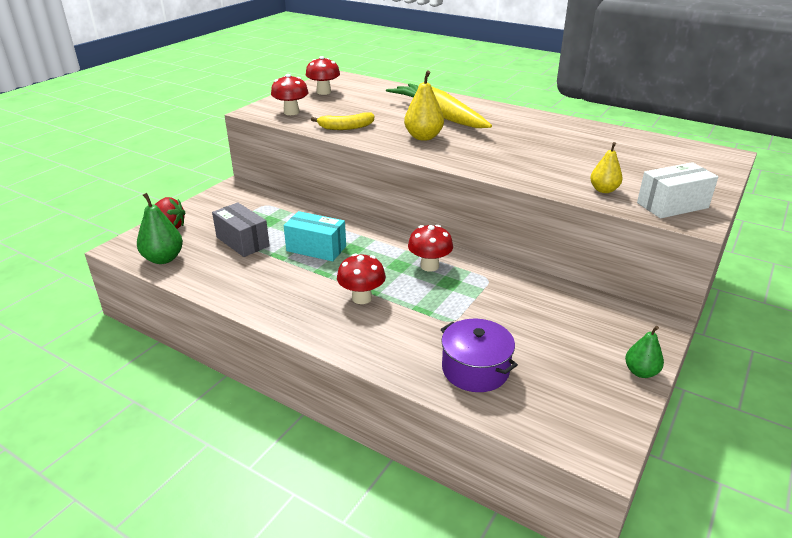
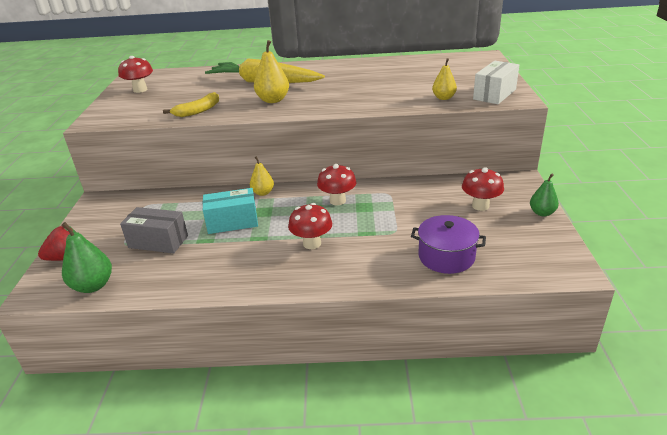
camera: 30 degrees left, 0 degrees up
(291, 112) = (130, 113): red mushroom -> red mushroom (480, 206)
(370, 231) = (263, 193): none -> yellow pear

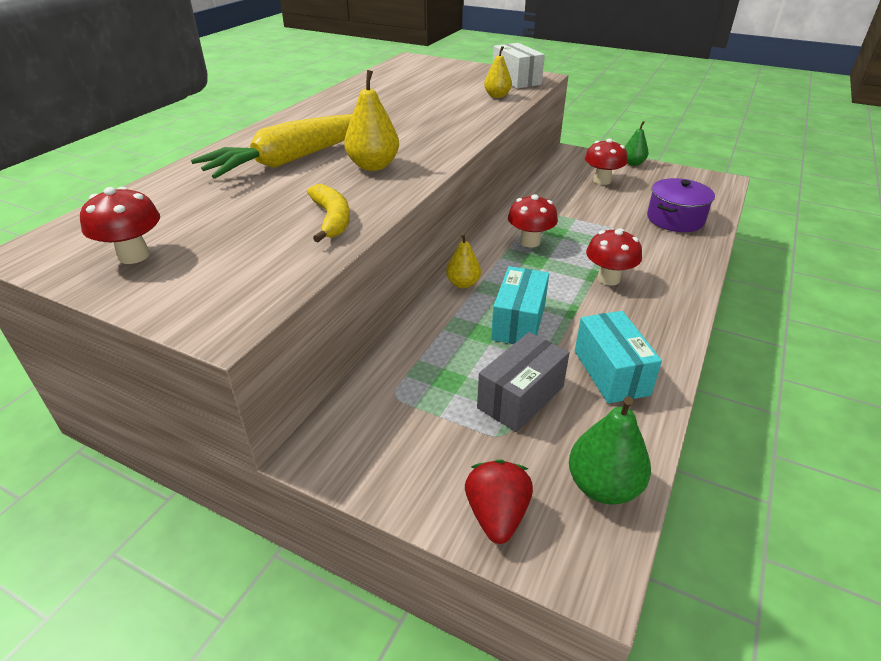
camera: 65 degrees left, 5 degrees up
(196, 268) = (611, 372): none -> turquoise box

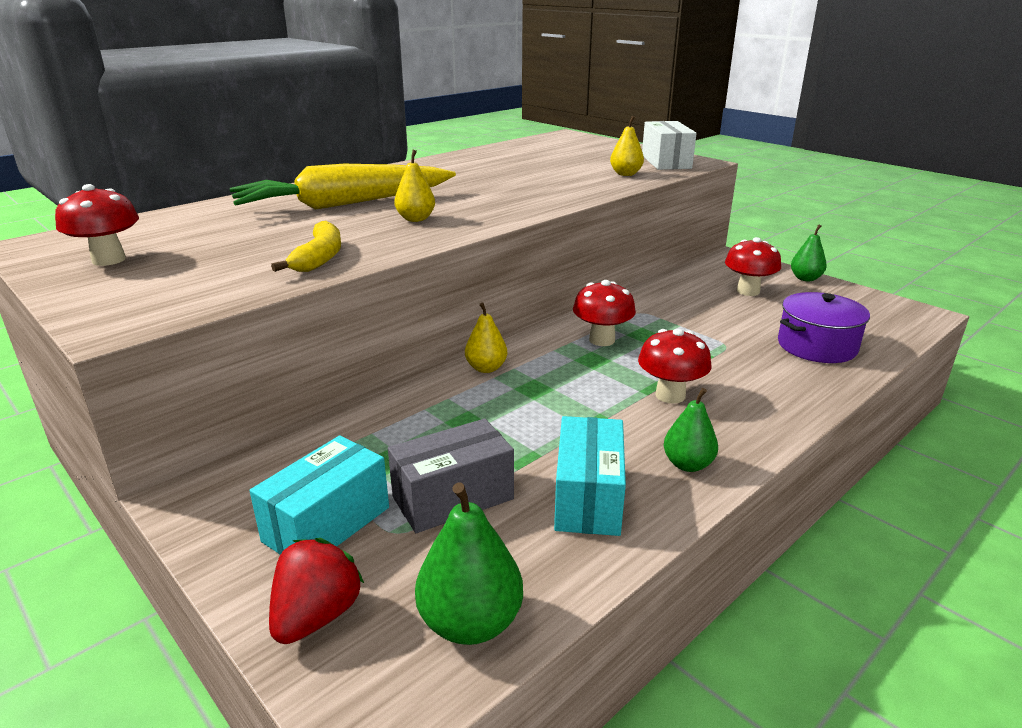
camera: 20 degrees right, 10 degrees down
(373, 166) = (416, 219): yellow pear -> yellow pear, size x0.66
(519, 322) = (518, 419): turquoise box -> turquoise box (327, 524)
(656, 331) = (688, 464): none -> green pear

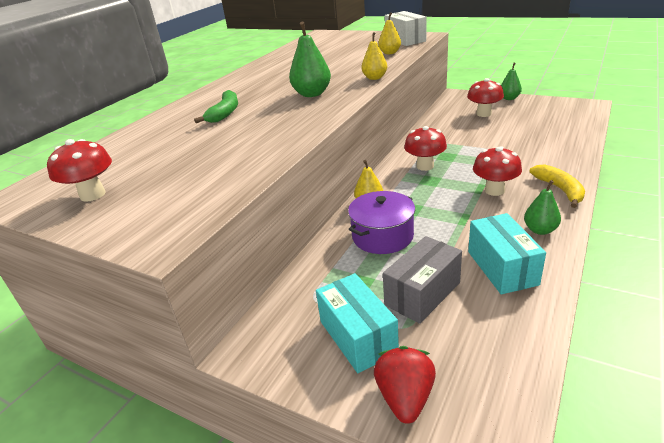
camera: 15 degrees left, 5 degrees up
(319, 258) = (253, 155): yellow banana -> yellow banana (560, 190)
(327, 524) = (358, 336): turquoise box -> turquoise box turned 45 degrees counterclockwise
(344, 204) = (225, 113): yellow carrot -> green banana
(416, 219) = (288, 112): yellow pear -> yellow pear (374, 78)
(470, 622) = (501, 367): green pear -> green pear (312, 94)
(817, 346) = (549, 138): purple pot -> purple pot (382, 236)

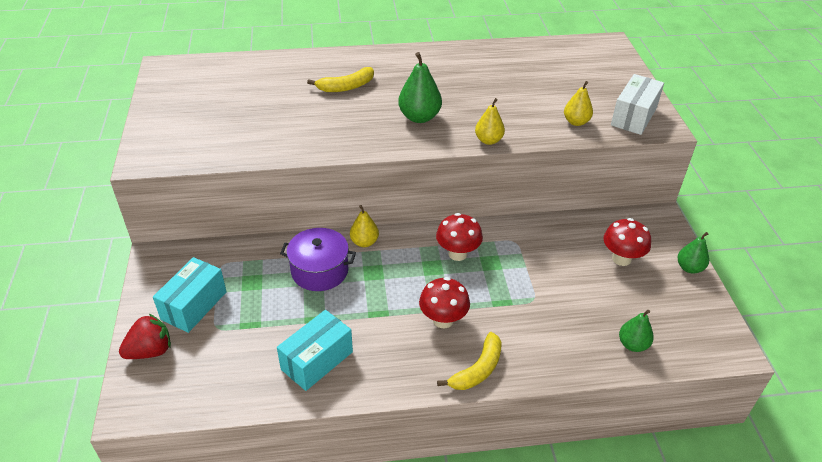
camera: 50 degrees right, 10 degrees up
(93, 195) = (184, 98): red mushroom -> none
(225, 113) = (346, 87): green banana -> yellow banana
(422, 293) = (258, 322): grey box -> none
(540, 230) = (390, 371): green pear -> green pear (632, 344)

